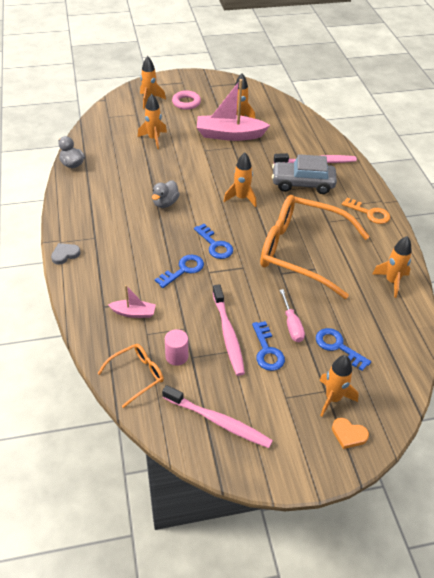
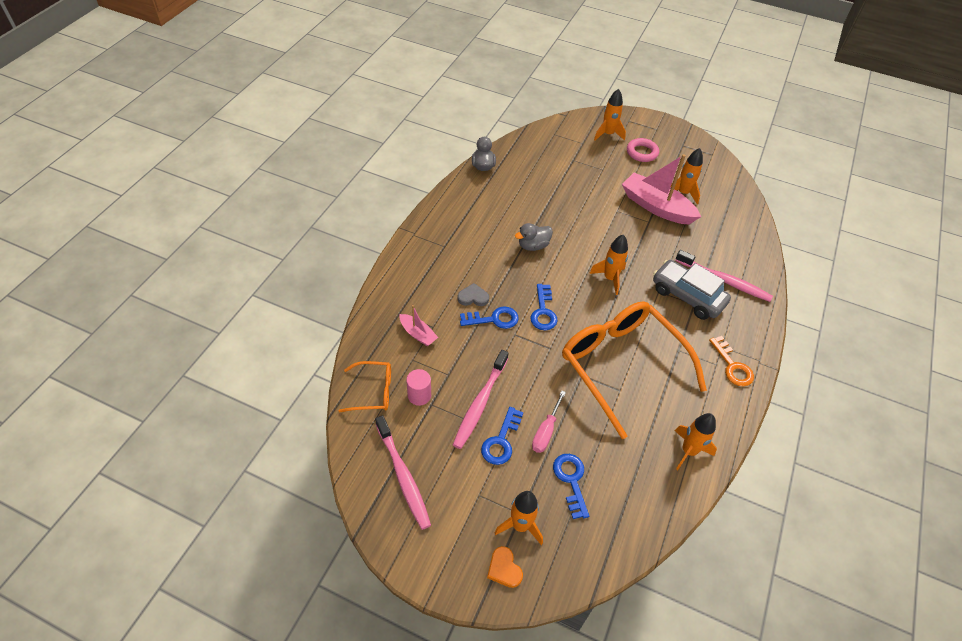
camera: 35 degrees right, 5 degrees up
(65, 254) = (407, 248): grey heart -> grey heart (473, 297)
(154, 139) = (577, 176): orange rocket -> none

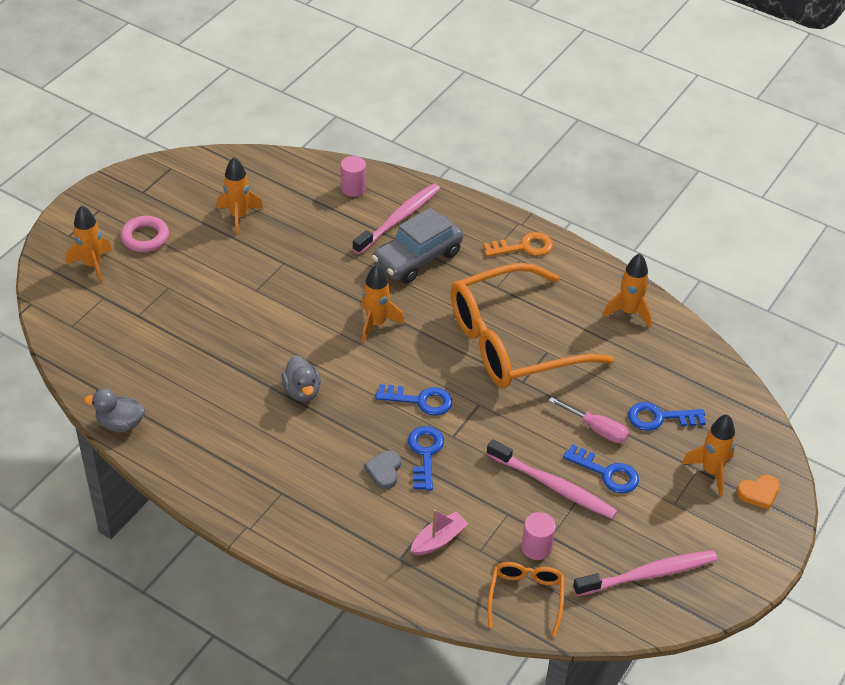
camera: 80 degrees left, 5 degrees down
(656, 207) = (258, 249): pink boat -> none
(743, 250) = (353, 188): none -> pink cylinder

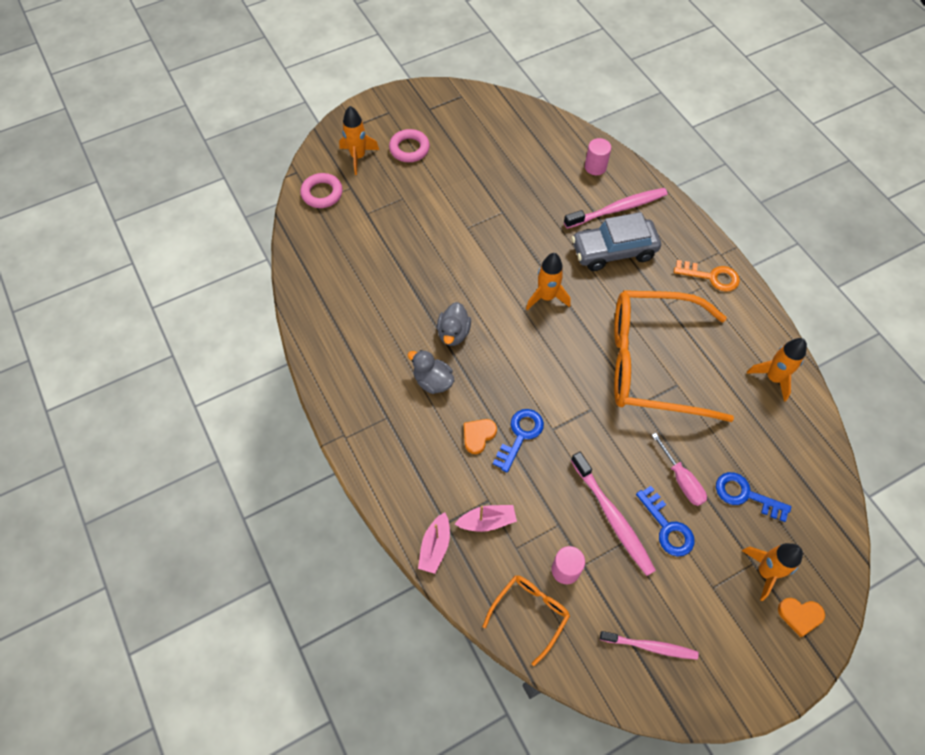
camera: 30 degrees right, 15 degrees up
(74, 314) = (322, 193): none -> pink ring
(120, 423) = (302, 301): grey duck -> grey duck (433, 381)
(238, 216) = (490, 157): orange rocket -> none
(384, 471) = (478, 436): grey heart -> orange heart
(401, 583) = (435, 546): none -> pink boat
(420, 400) = (543, 384): blue key -> none
(648, 574) = (650, 646): pink toothbrush -> pink toothbrush, size x0.66

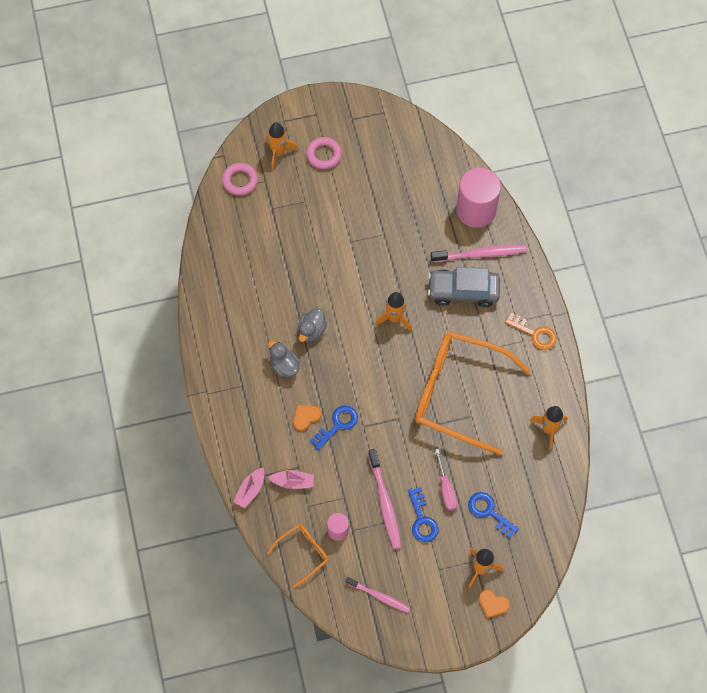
camera: 15 degrees right, 5 degrees up
(595, 167) = (476, 210): pink cylinder -> pink cylinder, size x2.07

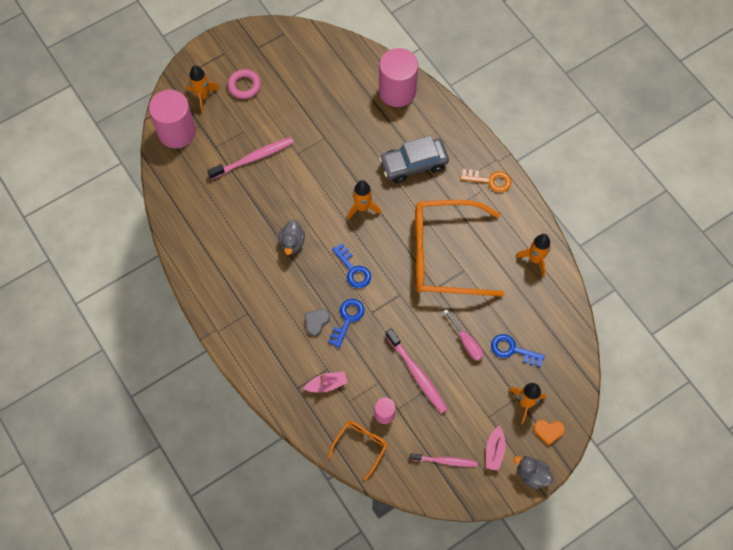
camera: 20 degrees left, 0 degrees up
(240, 181) = (177, 132): pink ring -> pink cylinder
(250, 490) = (290, 406): pink boat -> pink boat (494, 451)
(284, 366) = (279, 282): grey duck -> grey duck (532, 475)
(306, 417) = (316, 322): orange heart -> grey heart
(422, 520) = (456, 378): blue key -> blue key (353, 270)
(480, 254) = (415, 128): pink toothbrush -> pink toothbrush (253, 158)

